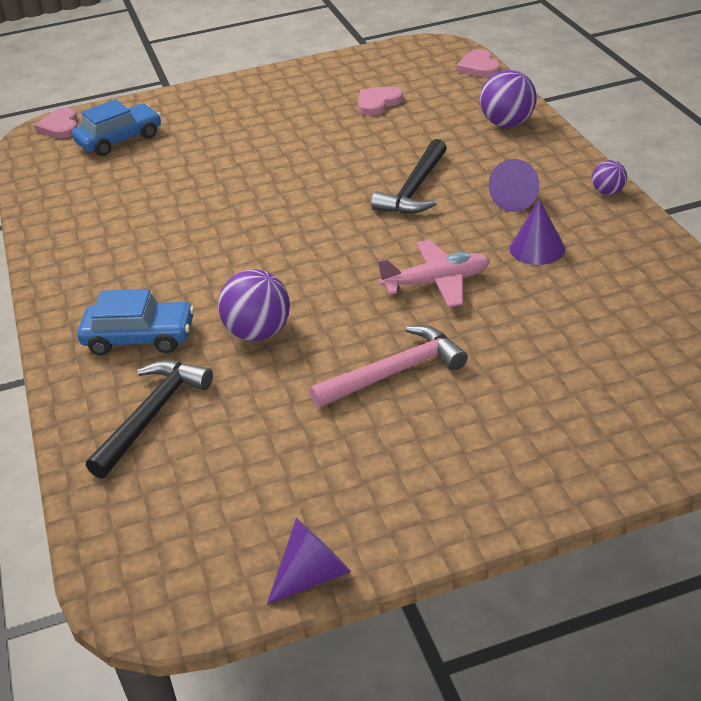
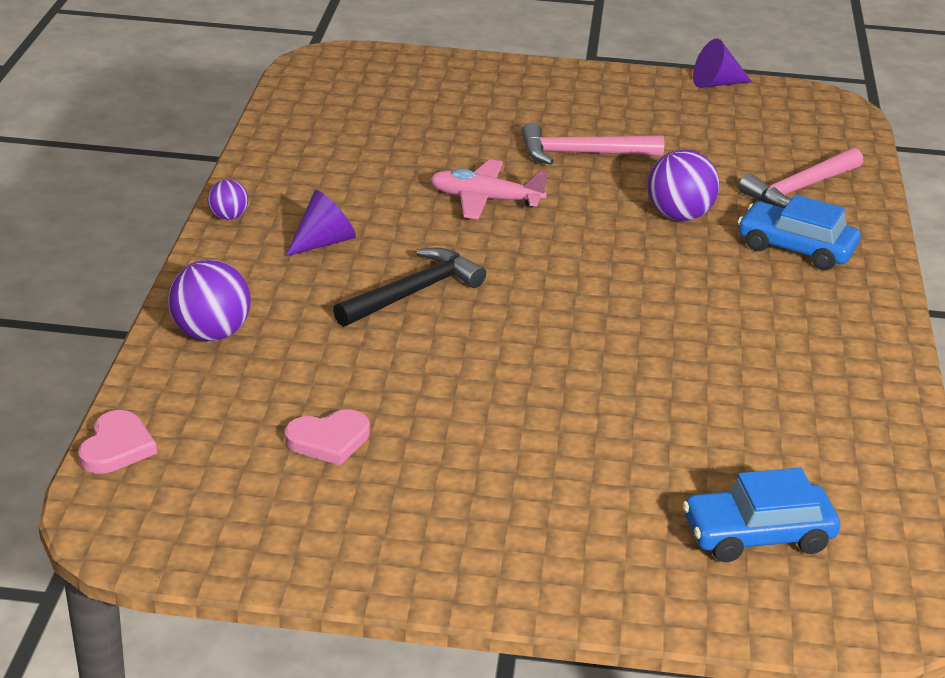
camera: 160 degrees left, 5 degrees down
(60, 127) = (858, 614): pink heart -> none
(152, 415) = (800, 189): black hammer -> pink hammer
(537, 248) = (364, 194): purple cone -> none

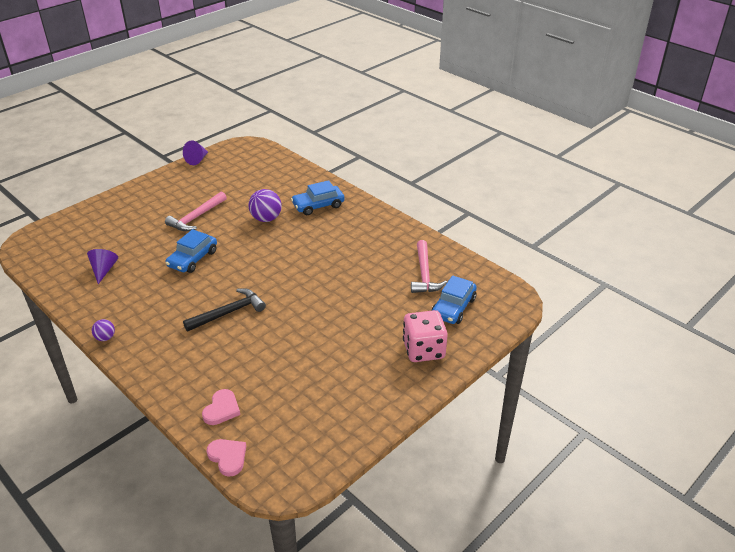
camera: 50 degrees left, 5 degrees up
(211, 334) = (184, 387): purple ball -> none
(323, 242) = (162, 319): purple cone -> purple cone (104, 270)
(329, 440) = (294, 387): pink heart -> pink heart (221, 409)
(413, 292) = (228, 312): black hammer -> black hammer turned 60 degrees clockwise
(485, 200) = (193, 259): pink plane -> blue car
(593, 548) = (423, 350): none -> pink dice
(800, 189) = (286, 183): pink hammer -> pink hammer (424, 274)

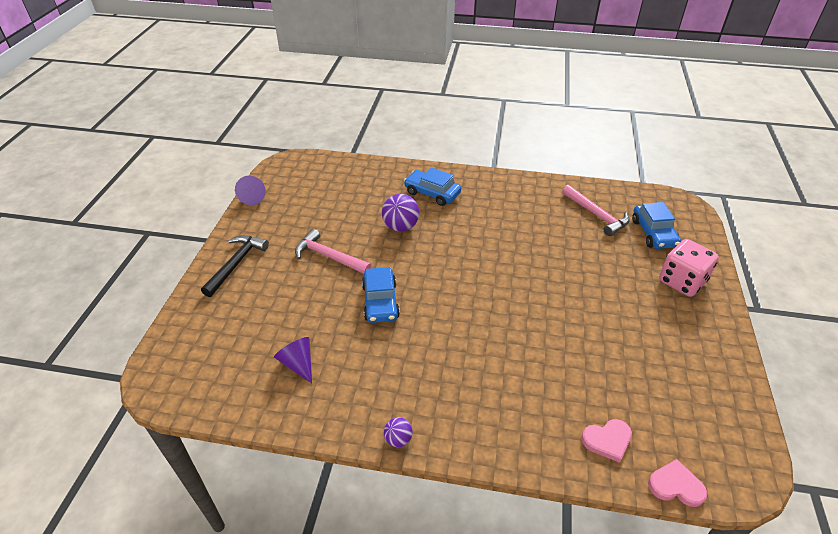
camera: 35 degrees left, 5 degrees up
(196, 217) = (329, 257): pink hammer -> pink hammer turned 120 degrees clockwise
(221, 409) = (607, 440): pink heart -> pink heart turned 90 degrees clockwise
(228, 312) = (486, 338): black hammer -> black hammer (236, 264)
(318, 205) = (432, 193): blue car -> blue car turned 90 degrees clockwise

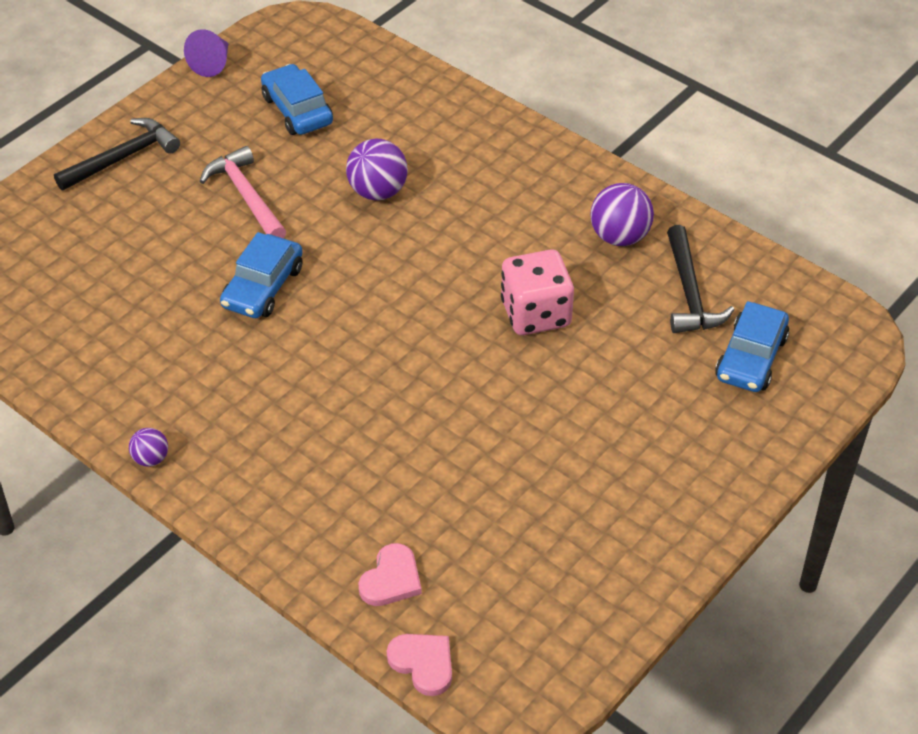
camera: 30 degrees right, 5 degrees up
(298, 364) = (105, 321): purple cone -> none
(432, 193) = (468, 156): blue car -> blue car (297, 110)
(539, 202) = (619, 236): none -> purple ball
(596, 215) = (690, 292): pink hammer -> black hammer
(607, 440) = (391, 579): pink heart -> pink heart turned 75 degrees counterclockwise
(681, 281) = (712, 444): pink dice -> pink dice (535, 314)

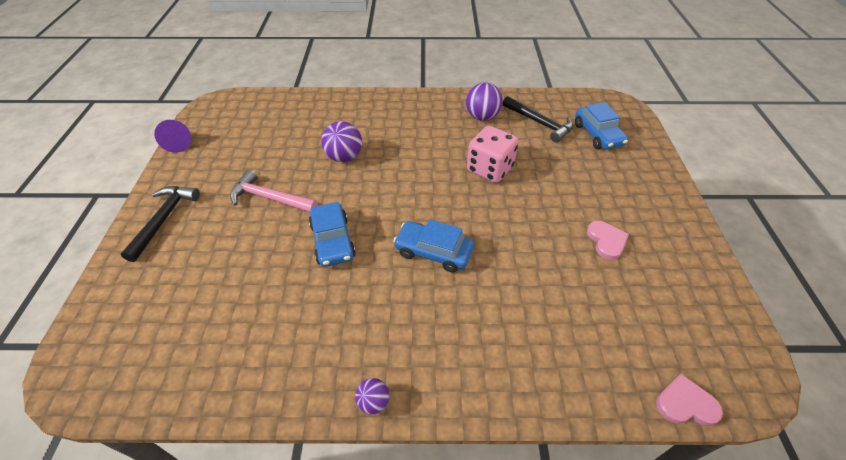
camera: 40 degrees left, 0 degrees up
(297, 110) = (256, 142): blue car -> blue car (433, 252)
(391, 579) = (603, 363): pink heart -> pink heart (606, 241)

